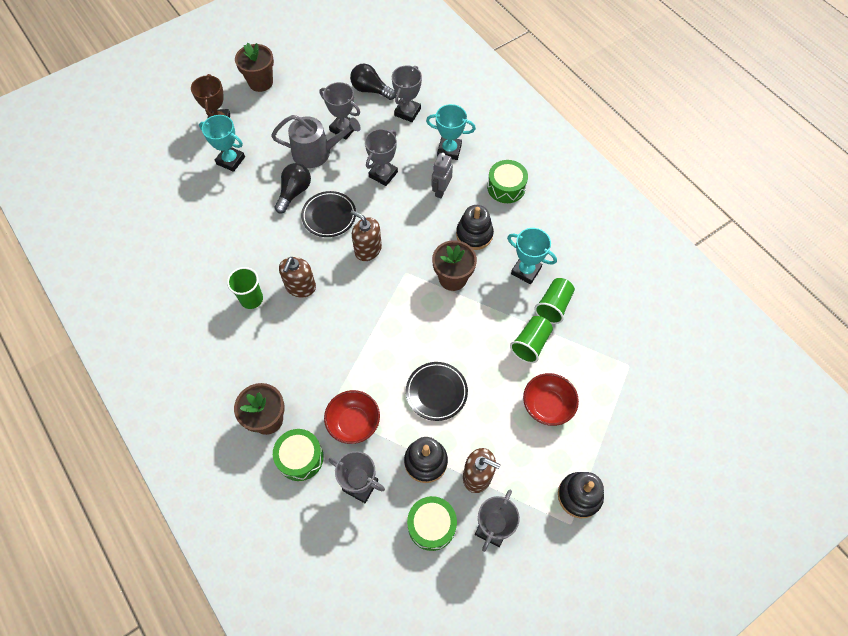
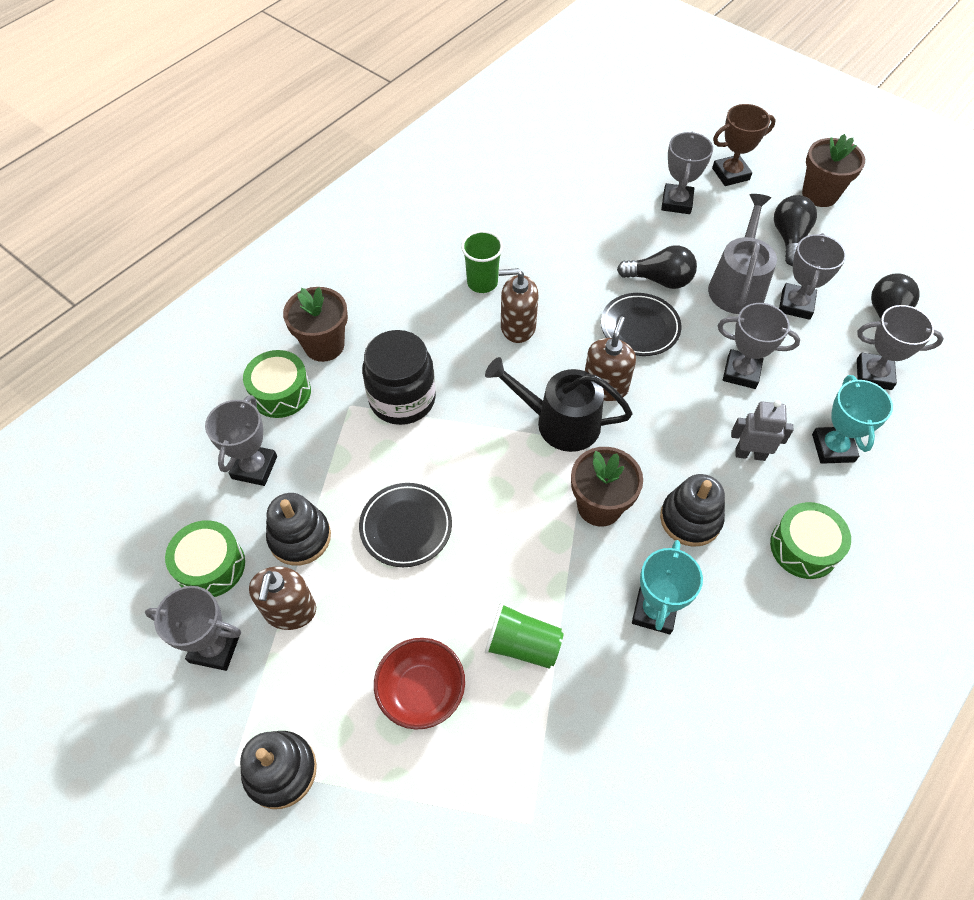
camera: 75 degrees right, 5 degrees down
(230, 160) = (676, 202): turquoise trophy -> grey trophy
(290, 112) = (789, 239): none -> black light bulb
(316, 152) = (737, 285): grey watering can -> grey watering can turned 150 degrees counterclockwise
(335, 374) = (402, 399): none -> black jar
(354, 423) = (338, 438): red bowl -> none
(386, 283) = (560, 422): none -> black watering can
(553, 306) = (604, 669): green cup -> none

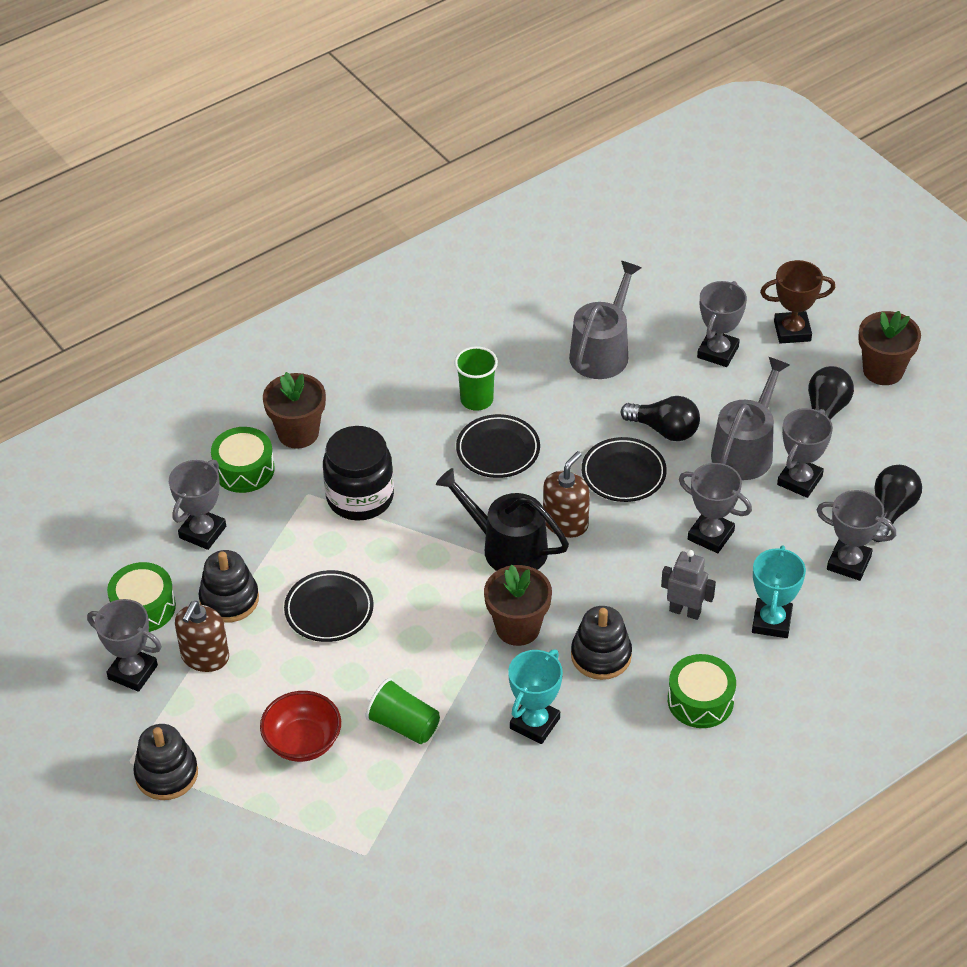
camera: 15 degrees right, 10 degrees down
(518, 327) = (498, 450): brown soap dispenser -> black plate
(578, 219) = (602, 351): none -> grey watering can

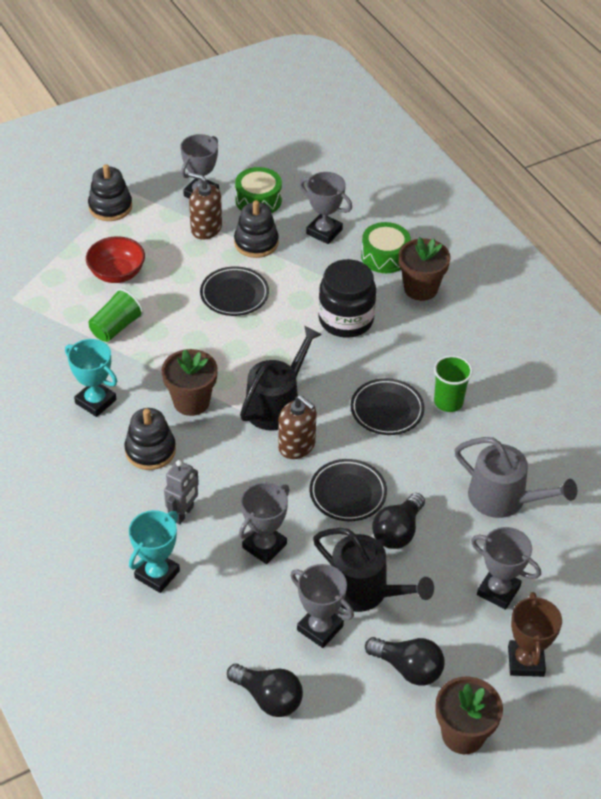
camera: 95 degrees right, 0 degrees up
(700, 700) = (87, 509): green drum -> none
(745, 450) = (364, 591): grey watering can -> black watering can
(771, 621) = (157, 574): turquoise trophy -> turquoise trophy turned 75 degrees counterclockwise
(849, 563) = (211, 648): grey trophy -> none

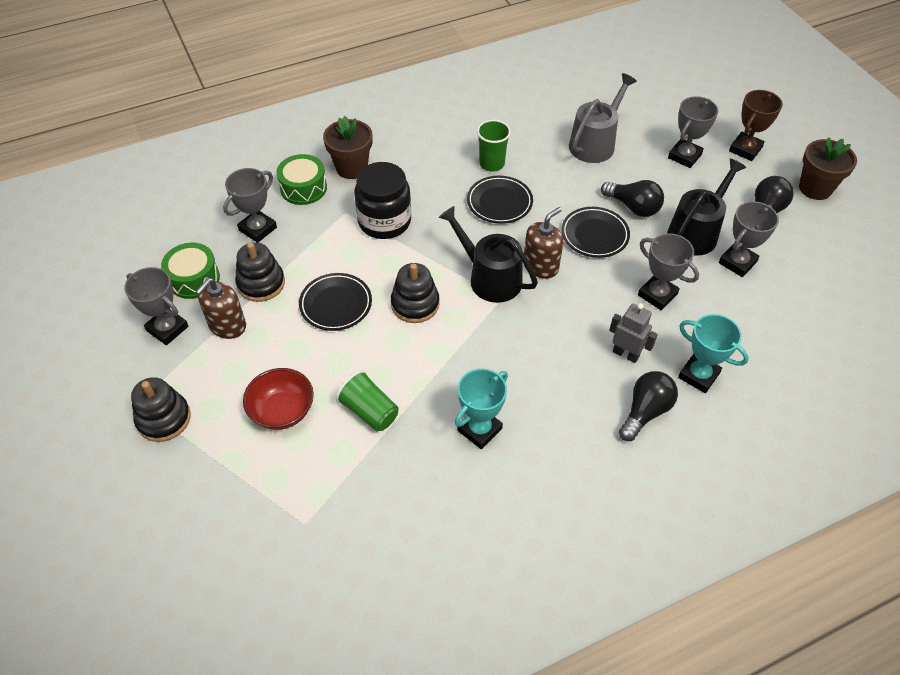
camera: 85 degrees left, 5 degrees up
(150, 450) = (548, 380): black stacking toy -> black stacking toy (415, 304)
(191, 402) = (483, 344): brown flower pot -> none
(268, 698) = (811, 299): black light bulb -> black light bulb (645, 412)
(525, 661) = (745, 149): brown trophy -> brown trophy turned 60 degrees counterclockwise

